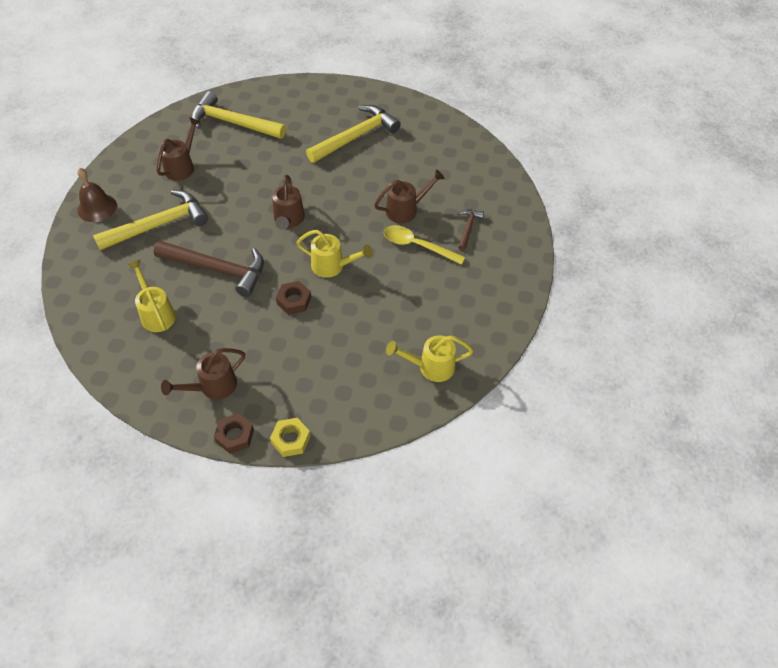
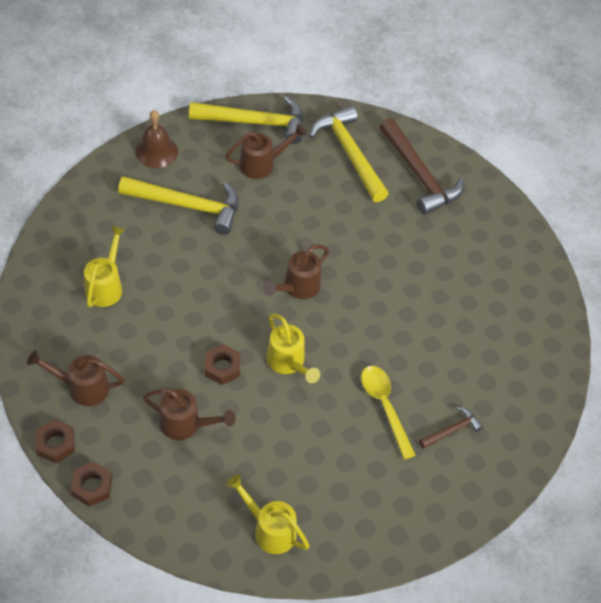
camera: 40 degrees right, 0 degrees up
(217, 269) = (192, 285): brown hammer -> brown hammer (419, 175)
(290, 439) = (92, 486): yellow nut -> brown nut
(356, 136) = (447, 252): yellow hammer -> yellow hammer (255, 122)
(406, 210) = (413, 363): brown watering can -> brown watering can (186, 424)

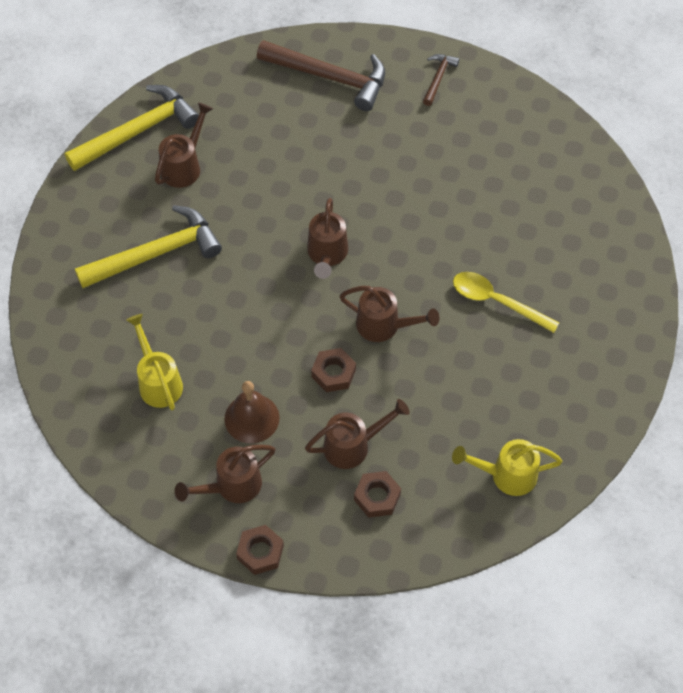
camera: 35 degrees left, 5 degrees up
(92, 486) = (329, 561): brown nut -> brown nut (377, 497)
(156, 151) = (74, 224): brown bell -> brown bell (252, 418)
(288, 363) = (384, 326): yellow watering can -> brown watering can
(349, 153) = (251, 100): yellow hammer -> none
(452, 430) = (565, 279): brown hammer -> brown hammer (438, 78)

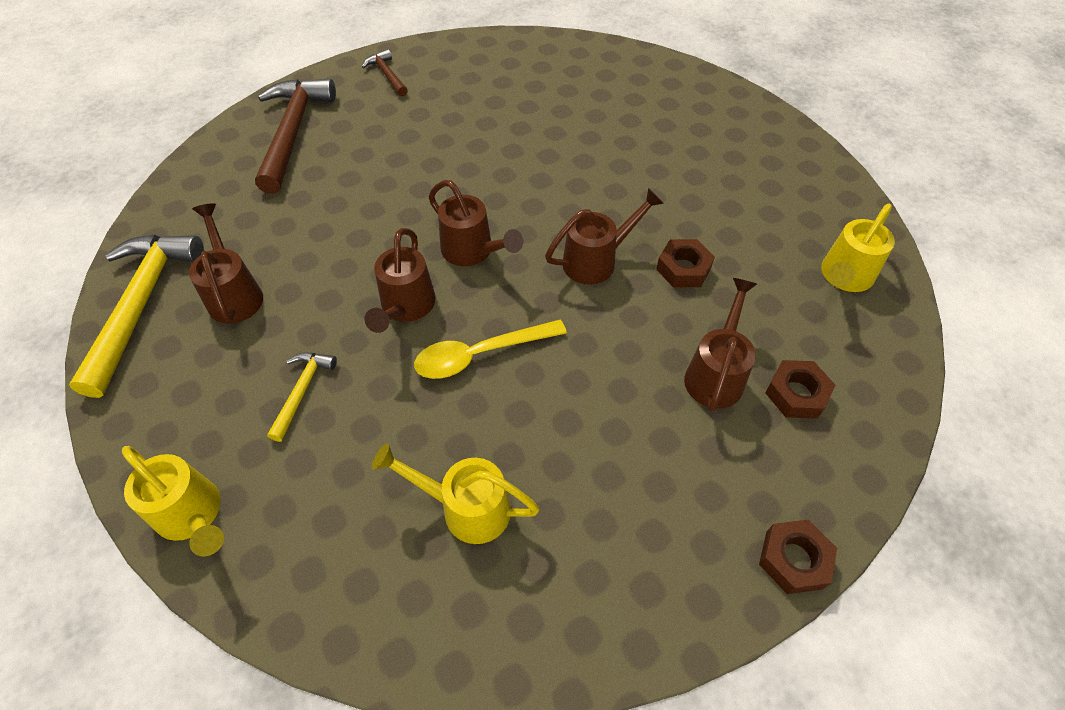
camera: 50 degrees left, 5 degrees down
(54, 269) = (193, 515): none -> yellow watering can
(156, 253) = (302, 391): yellow hammer -> yellow hammer, size x0.49
(232, 486) = (678, 527): brown watering can -> brown watering can (405, 307)
(252, 418) = (603, 444): brown bell -> none
(330, 77) = (293, 132): brown hammer -> brown hammer turned 60 degrees counterclockwise
(333, 373) = (613, 333): brown nut -> brown nut (683, 268)
(497, 301) = (647, 173): yellow spoon -> yellow spoon (480, 354)

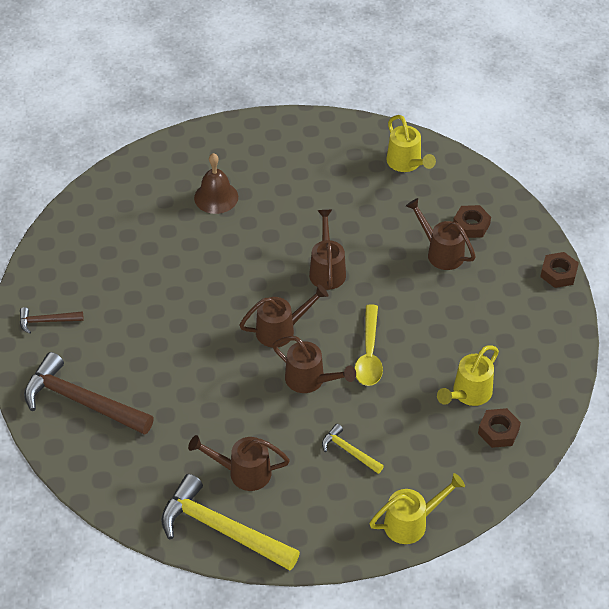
camera: 65 degrees left, 5 degrees down
(637, 128) = (216, 197): none -> brown bell
(683, 268) = (358, 231): brown nut -> brown nut (498, 431)

